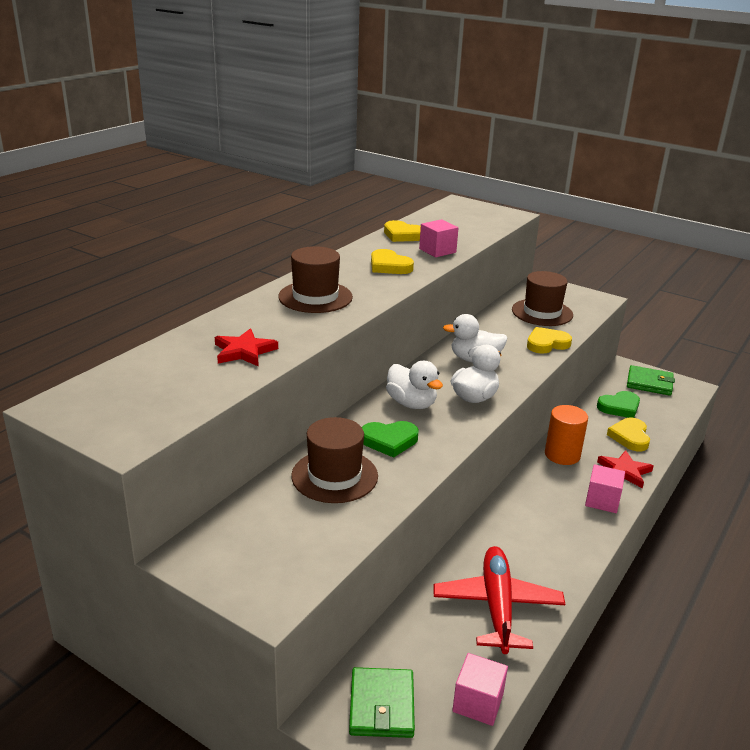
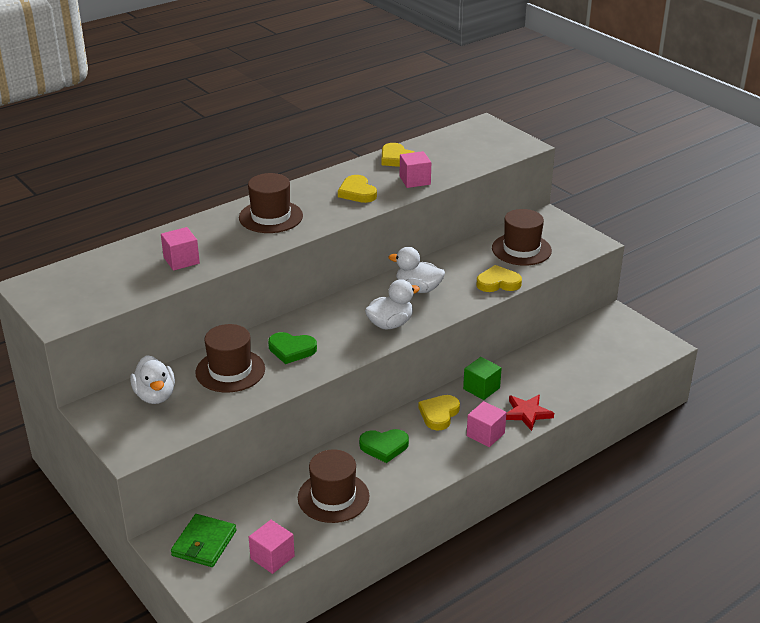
camera: 20 degrees right, 5 degrees up
(244, 351) = (181, 260): red star -> pink cube
(411, 404) = (332, 321): white duck -> white duck (155, 396)
(497, 606) = (333, 497): red plane -> brown hat
(562, 455) = (481, 388): orange cylinder -> green cube
(619, 407) = (573, 353): green heart -> green heart (384, 447)
(630, 437) = (559, 383): yellow heart -> yellow heart (439, 414)
(649, 383) = (625, 334): green wallet -> none

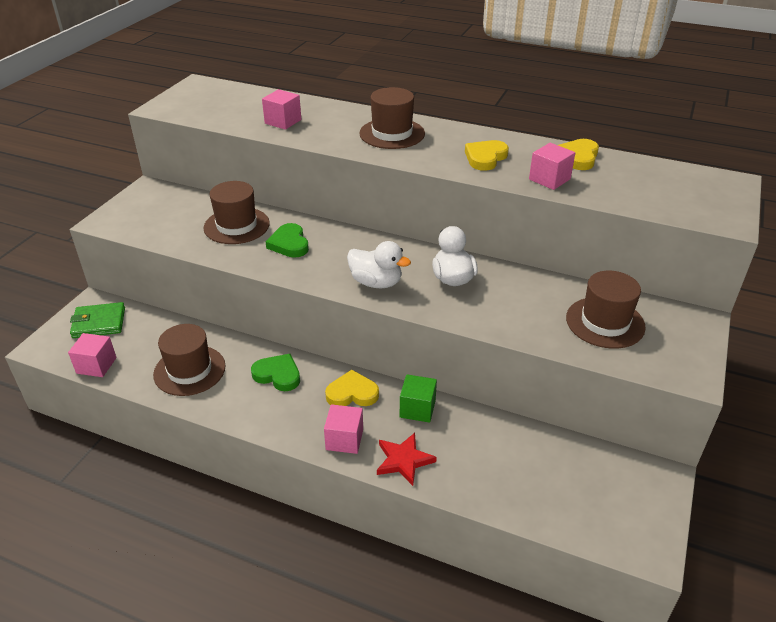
camera: 60 degrees right, 5 degrees up
(155, 396) = (180, 206): white duck -> none
(384, 447) = (278, 375): green heart -> green heart turned 150 degrees clockwise
(498, 283) = (520, 327): yellow heart -> none

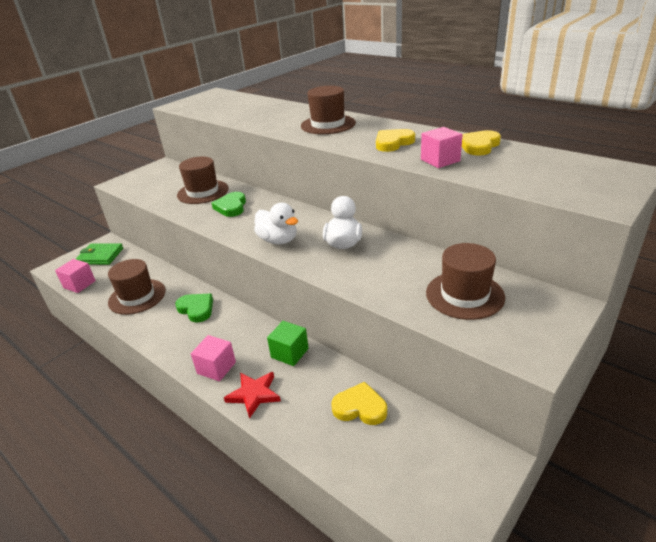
camera: 20 degrees right, 5 degrees down
(283, 121) = (252, 115): pink cube -> none
(352, 393) = (244, 332): yellow heart -> yellow heart (360, 407)

